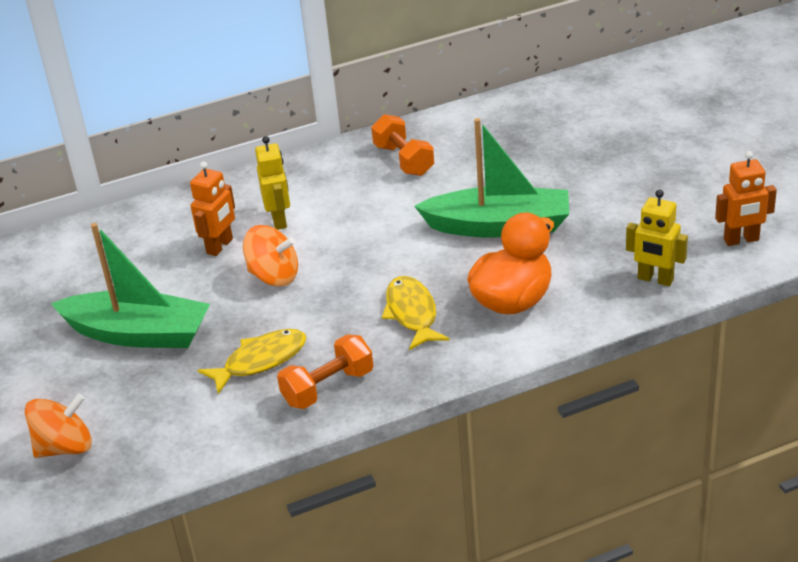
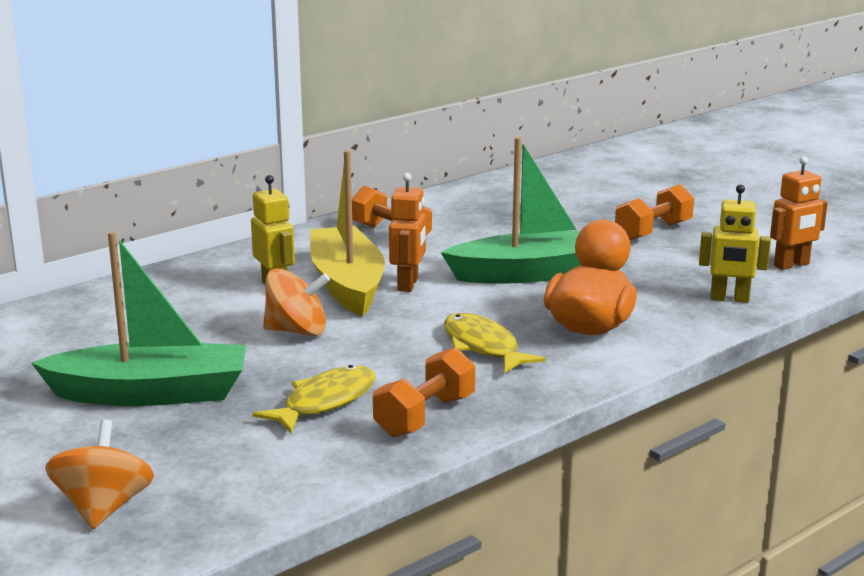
camera: 20 degrees left, 15 degrees down
(65, 447) = (104, 508): orange spinning top -> orange spinning top turned 45 degrees counterclockwise
(220, 246) = (215, 313): orange robot -> orange robot (408, 284)
(338, 223) = (347, 284): none -> yellow boat
(639, 180) = (653, 231): none -> orange dumbbell

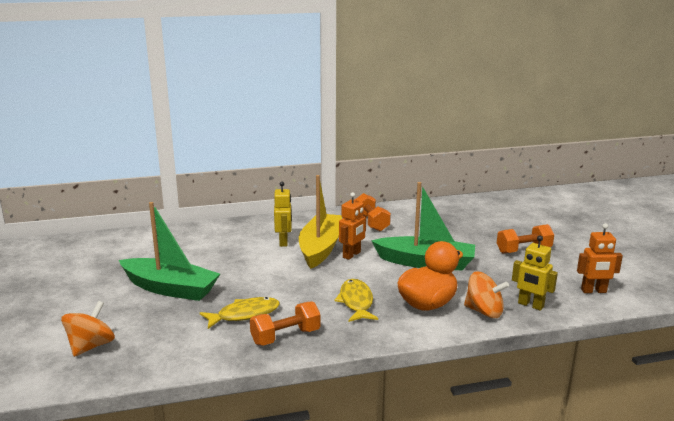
camera: 25 degrees right, 0 degrees up
(297, 331) = (270, 270): orange spinning top -> orange spinning top (484, 311)

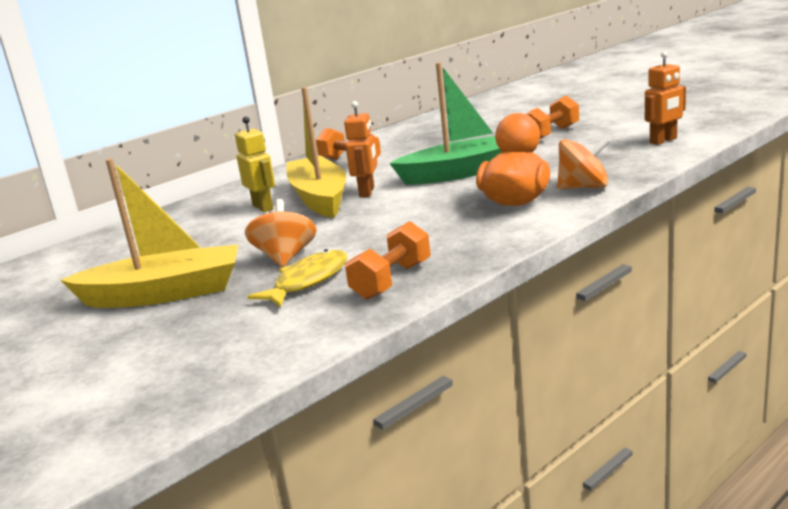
camera: 25 degrees left, 0 degrees up
(91, 346) = (121, 387): orange spinning top -> orange spinning top (285, 257)
(170, 288) = (164, 294): green boat -> yellow boat
(356, 302) = (433, 225): yellow fish -> none
(530, 305) = (621, 168): yellow robot -> none

